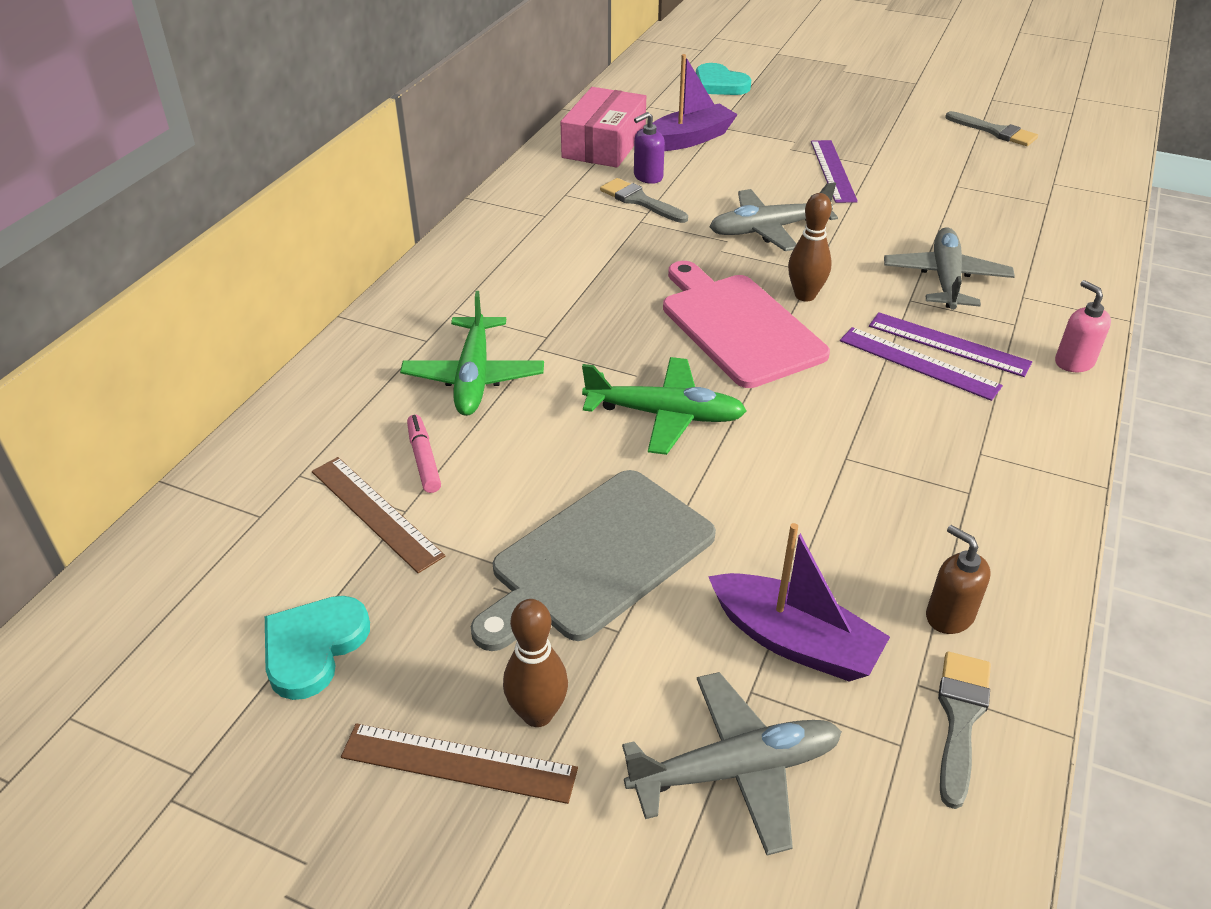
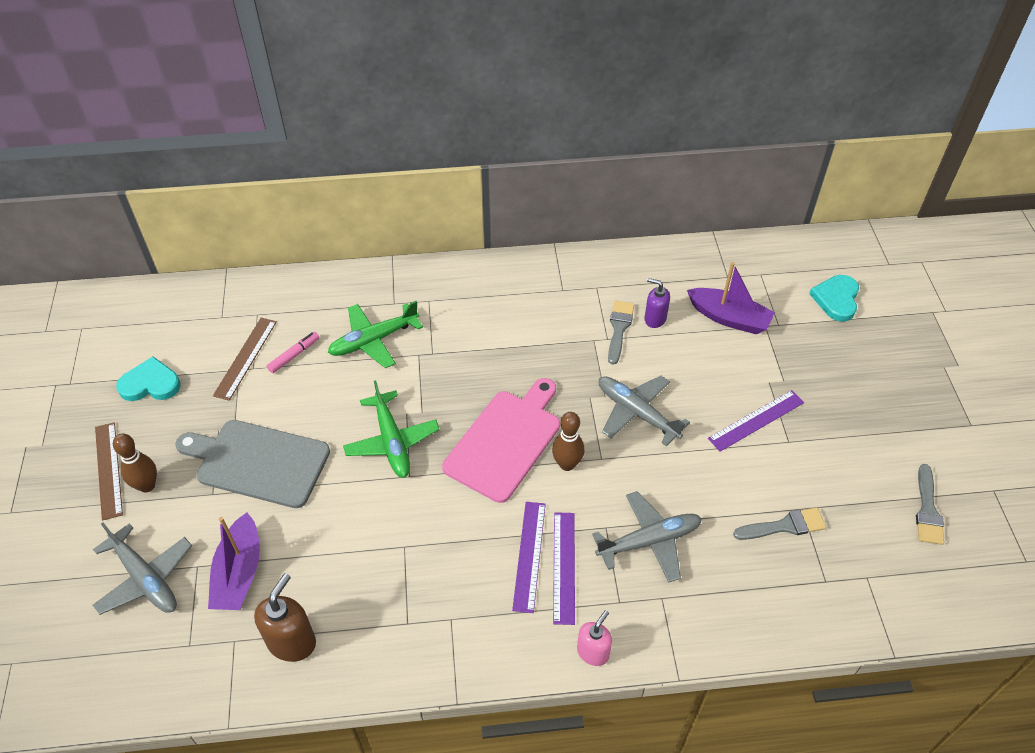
camera: 60 degrees right, 10 degrees up
(604, 144) = (680, 276): pink box -> none
(949, 616) = (292, 642): brown soap dispenser -> brown soap dispenser, size x1.53
(960, 718) = (217, 668): grey brush -> grey brush (784, 526)

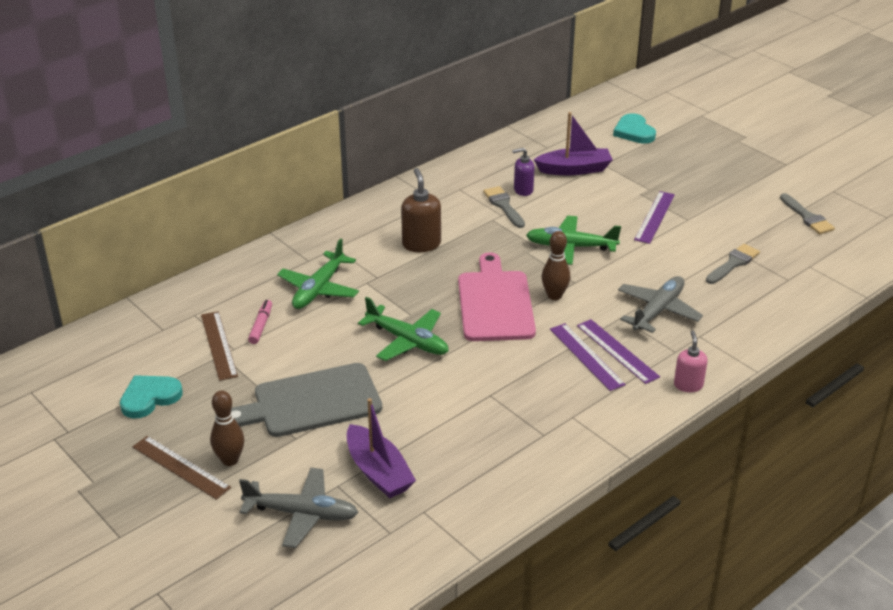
camera: 35 degrees left, 15 degrees down
(292, 642) = (470, 488): brown soap dispenser -> brown soap dispenser (421, 244)
(637, 413) = (571, 247): grey plane -> green plane

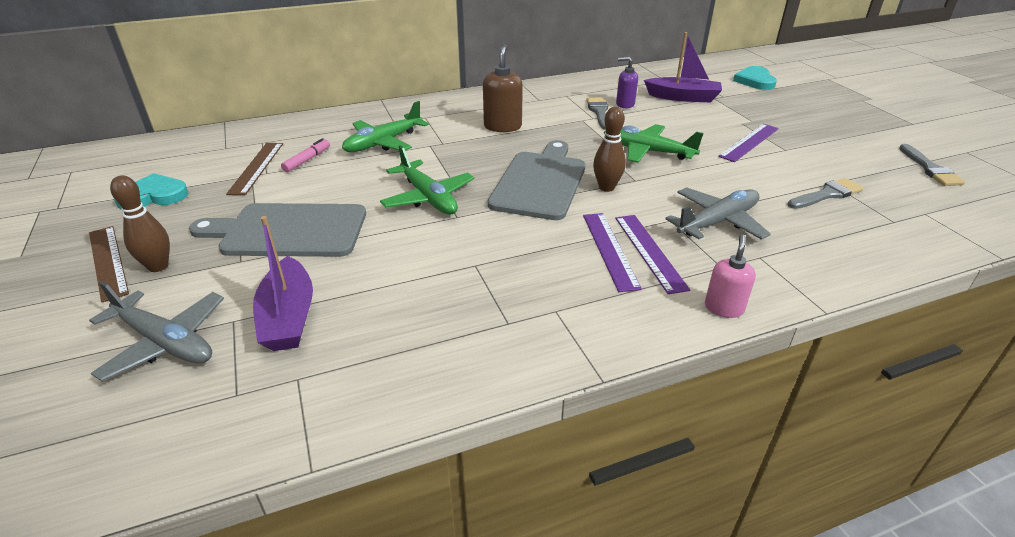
camera: 20 degrees right, 0 degrees up
(495, 303) = (540, 182): pink cutting board -> grey cutting board

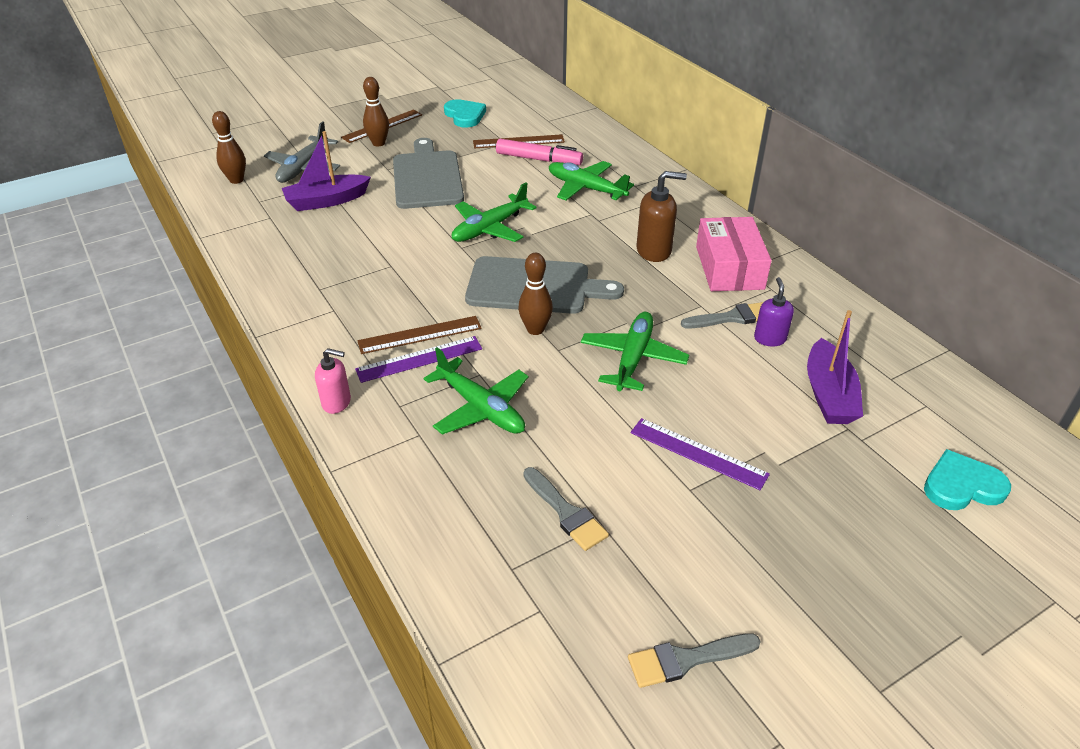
camera: 80 degrees right, 5 degrees up
(136, 430) = (236, 180): none -> brown bowling pin
(307, 160) = (539, 160): pink marker -> pink marker, size x1.62
(536, 104) = (729, 267): none -> pink box
(609, 250) = (420, 335): purple ruler -> brown ruler
(717, 222) = (480, 408): grey plane -> green plane

